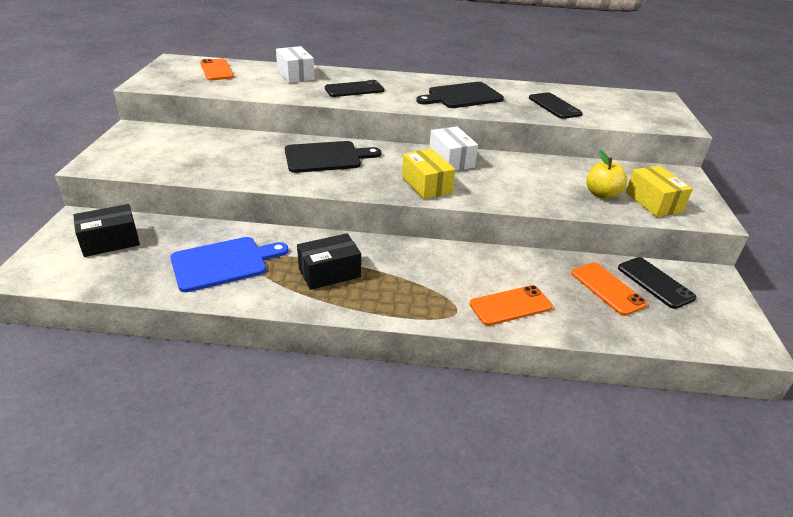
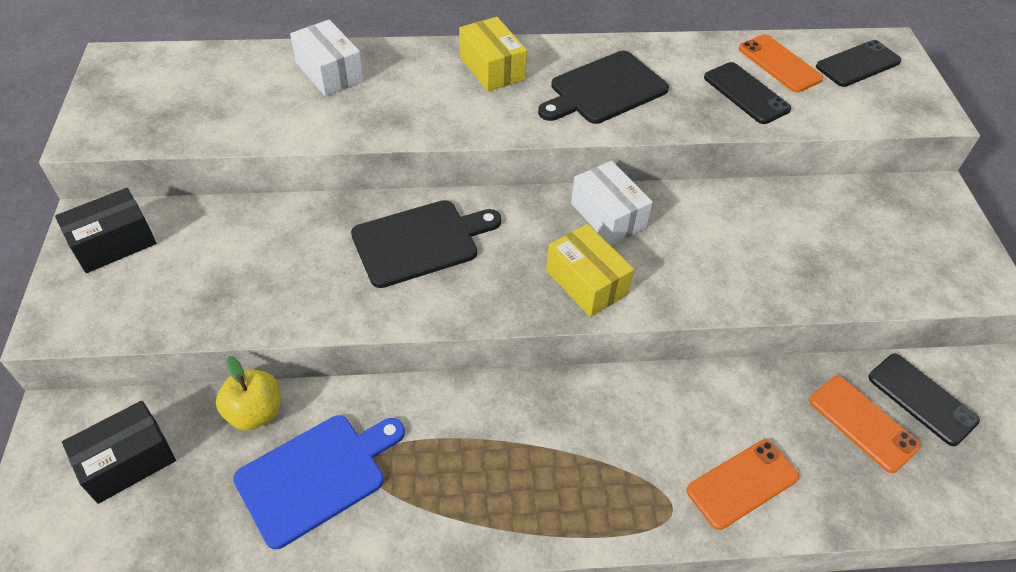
camera: 10 degrees left, 15 degrees up
(216, 70) = (196, 79): orange phone -> orange phone (779, 64)
(329, 273) = (477, 466): black box -> black box (114, 243)
(354, 89) = (434, 98): black phone -> black phone (858, 64)
(602, 194) = (836, 259): yellow apple -> yellow apple (255, 412)
(653, 202) = (909, 264): yellow box -> yellow box (492, 68)

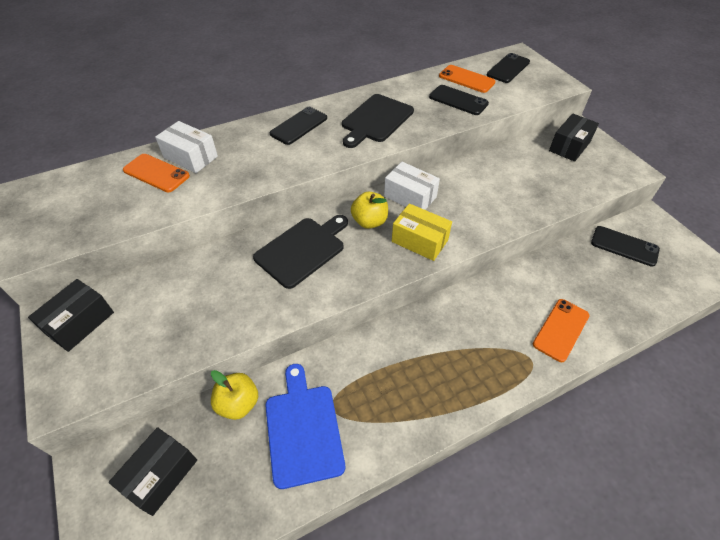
camera: 20 degrees left, 0 degrees up
(316, 476) = (303, 429): blue cutting board -> blue cutting board turned 45 degrees counterclockwise
(492, 68) = (299, 126): yellow box -> black phone
(531, 232) = (369, 221): none -> yellow apple
(862, 423) = (603, 270): orange phone -> orange phone (156, 173)
(904, 215) = (569, 146): none -> black box

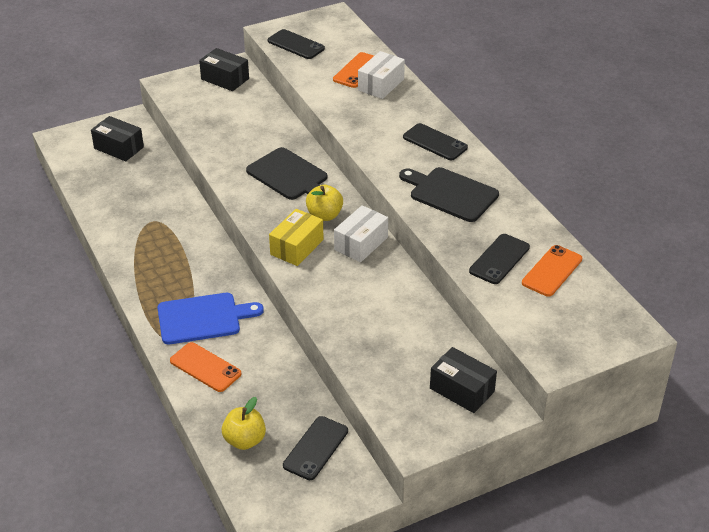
camera: 90 degrees right, 10 degrees down
(238, 403) = (164, 175): yellow apple -> yellow apple (244, 440)
(303, 429) = (137, 207): blue cutting board -> blue cutting board (203, 318)
(508, 68) = (589, 314): black phone -> black phone (296, 45)

